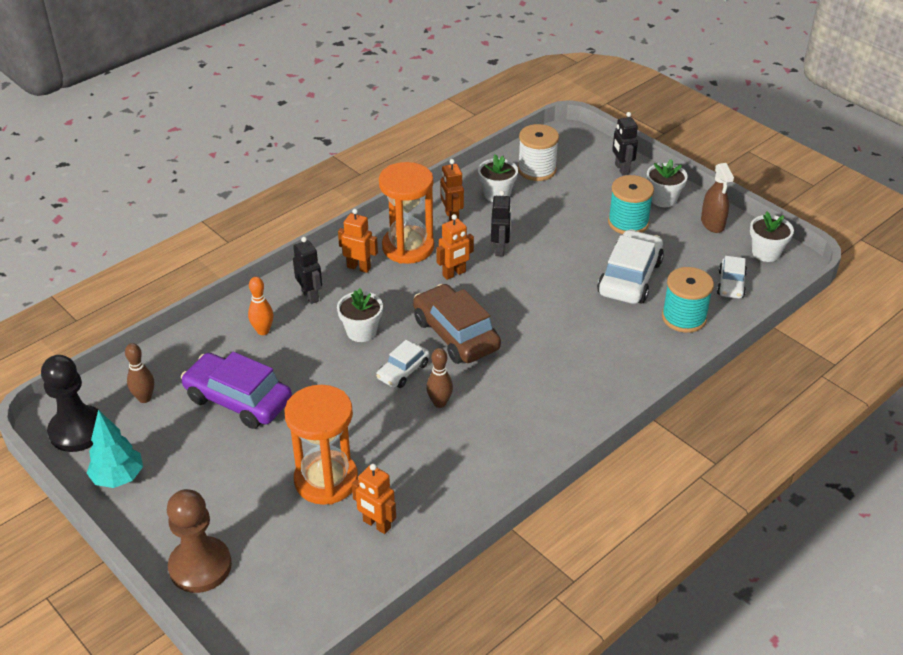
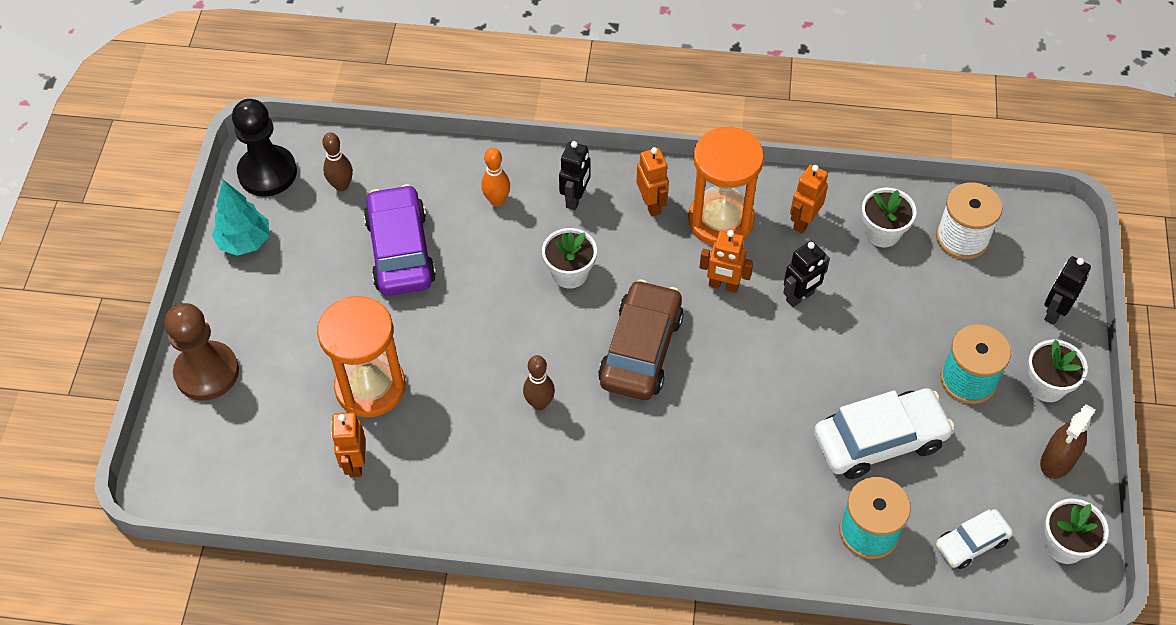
camera: 50 degrees right, 15 degrees up
(403, 371) = (552, 344): white car -> none

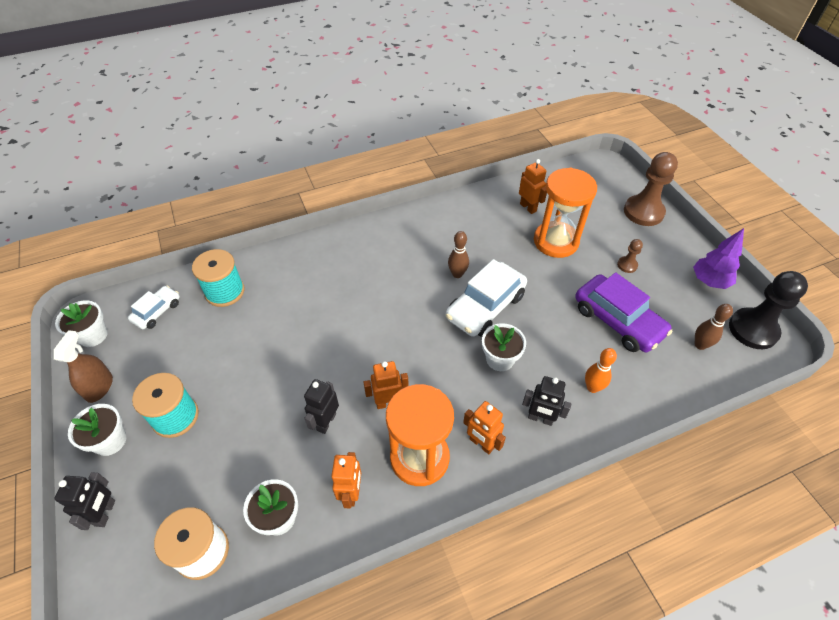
camera: 150 degrees right, 5 degrees down
(245, 242) = (709, 281): turquoise tree -> purple tree
(316, 309) = (627, 265): none -> brown pawn
(575, 198) = (540, 418): black robot -> black robot turned 60 degrees counterclockwise
(640, 349) = (418, 331): brown car -> none
(879, 440) = (232, 345): white car -> white car (485, 307)

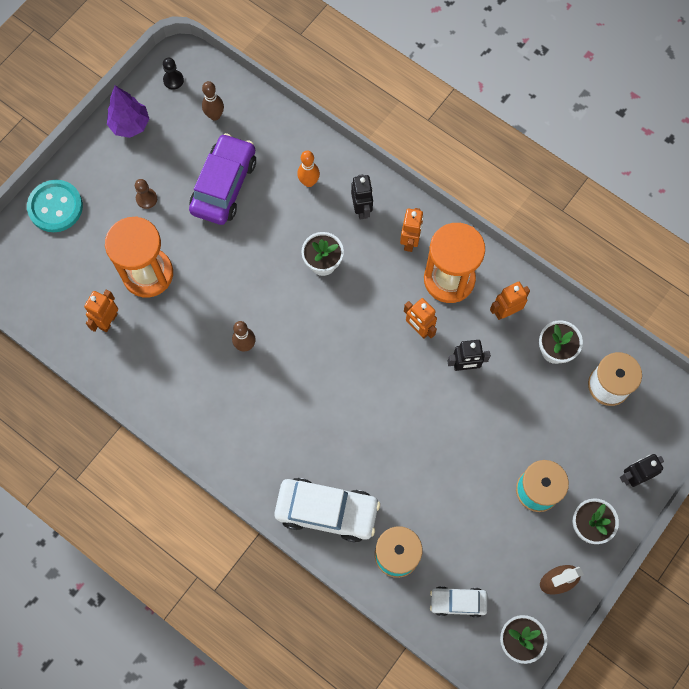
camera: 120 degrees left, 20 degrees up
(485, 307) = (272, 301): white car -> white car (327, 511)
(643, 212) = (55, 207): brown pawn -> turquoise button
(753, 330) = (173, 80): black pawn -> black pawn, size x0.46

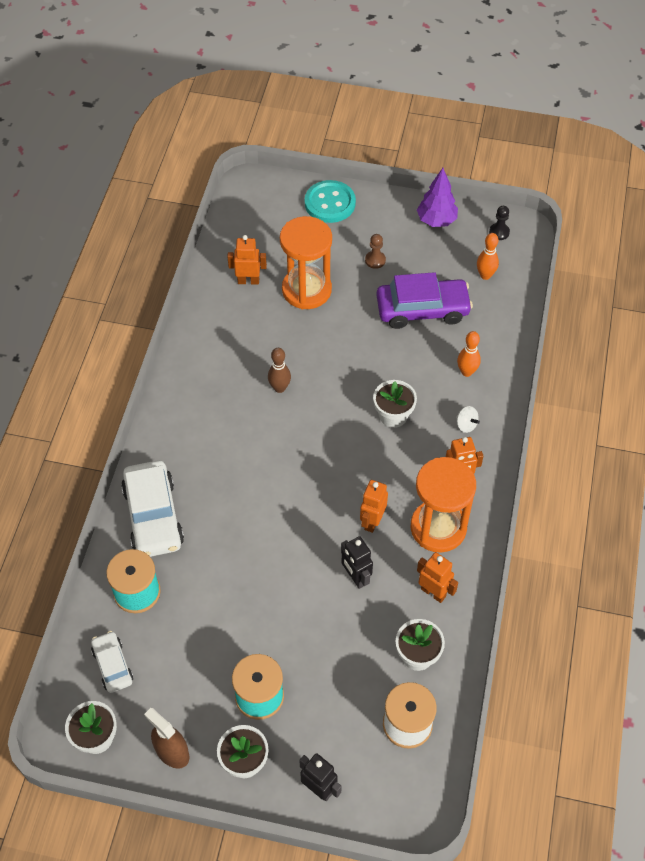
camera: 65 degrees right, 15 degrees down
(215, 115) = (485, 275): brown bowling pin -> orange bowling pin
(362, 209) = (466, 425): black robot -> white spinning top

